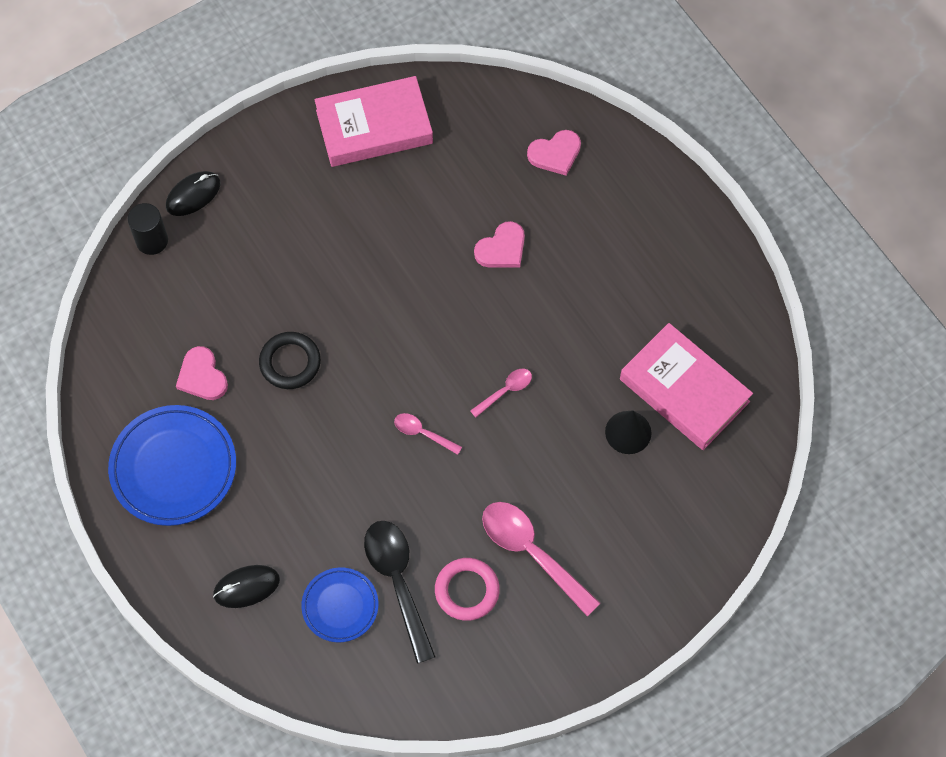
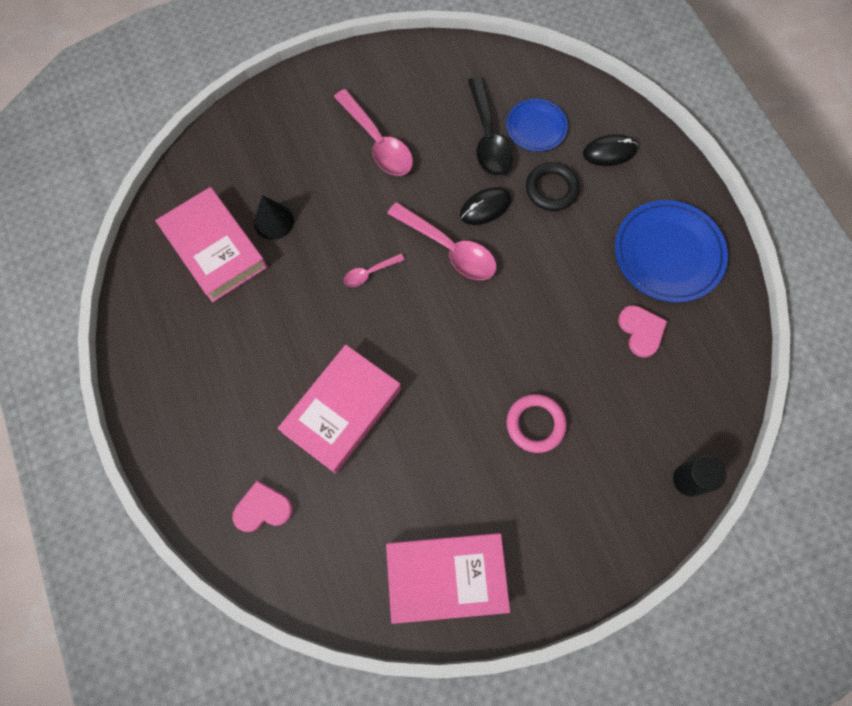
camera: 170 degrees left, 5 degrees up
(193, 195) = (646, 526): black mouse -> black mouse (485, 207)
(290, 362) = (559, 330): black ring -> black ring (551, 189)
(422, 433) = (449, 248): pink spoon -> pink spoon, size x1.97
(467, 590) = (435, 123): pink ring -> pink ring (535, 424)
(502, 248) = (342, 410): pink heart -> pink book

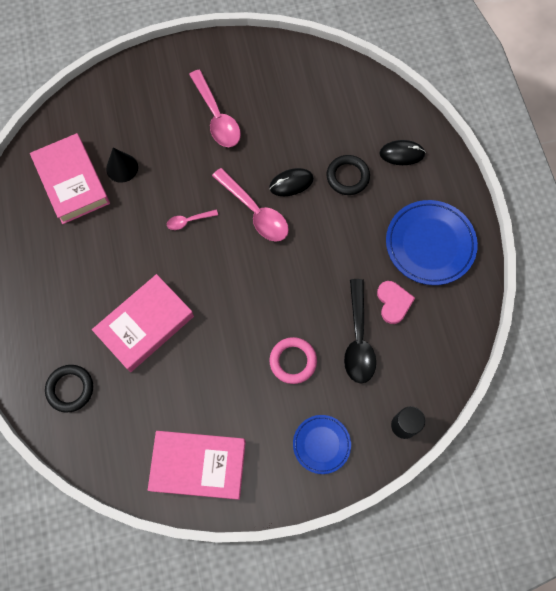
camera: 10 degrees right, 0 degrees up
(263, 508) = (70, 389): pink heart -> black ring
(488, 137) = (306, 126): black spoon -> black spoon (358, 339)
(536, 127) = (346, 124): blue plate -> blue plate (321, 444)

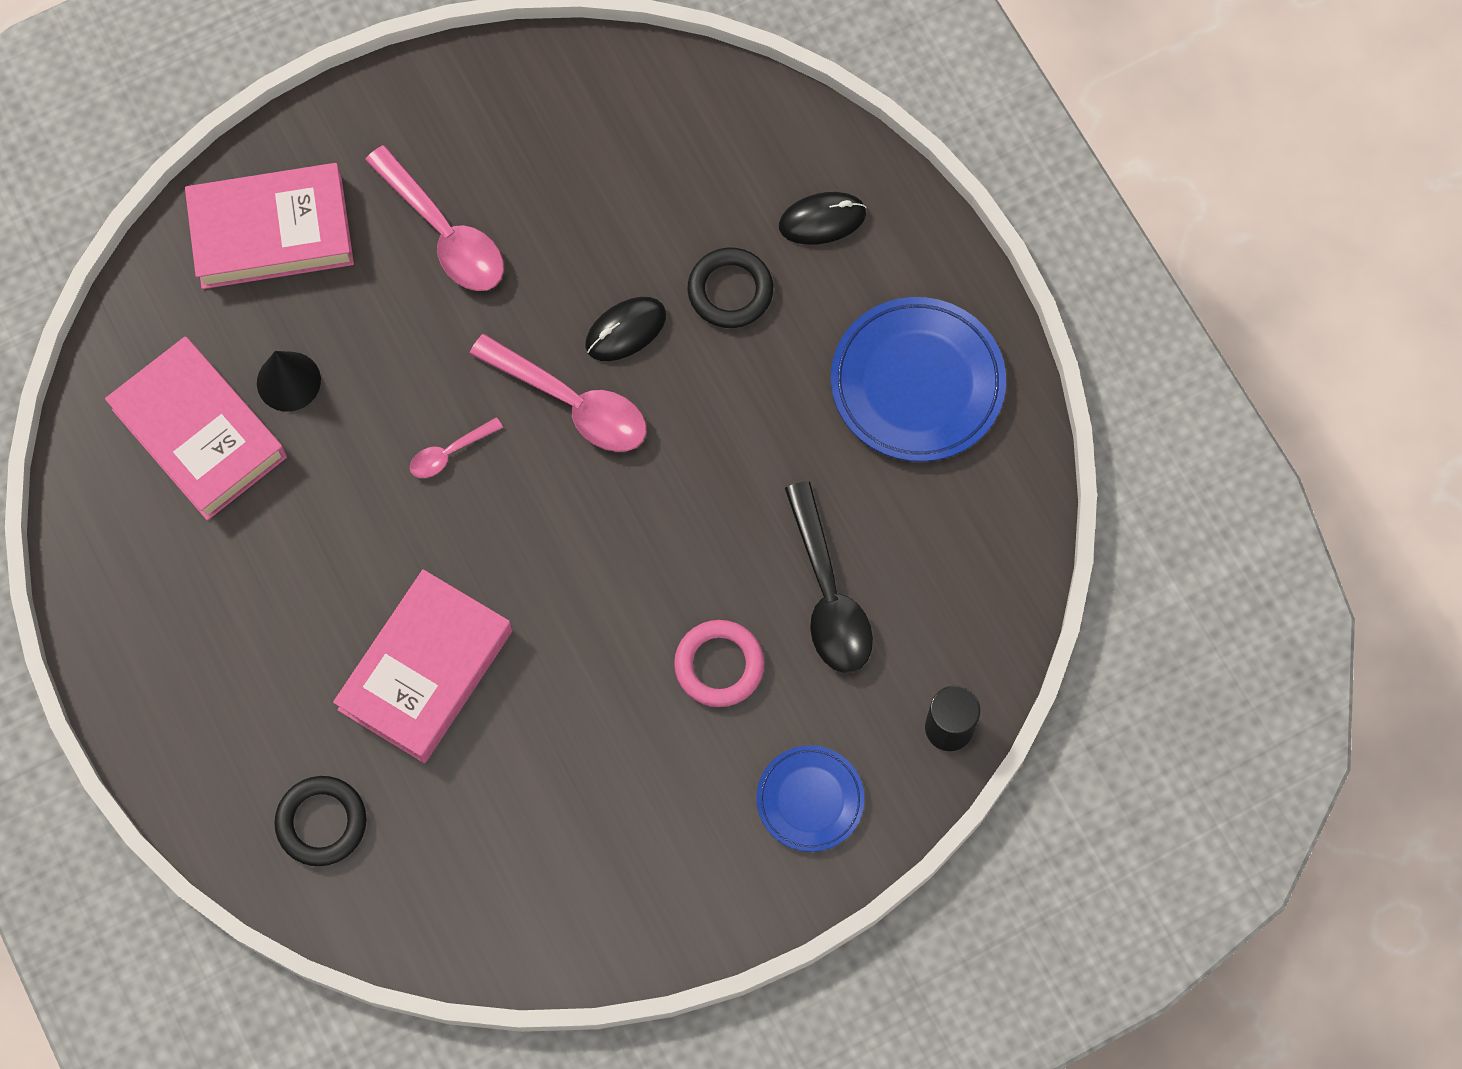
camera: 15 degrees left, 0 degrees up
(198, 465) = (599, 895): pink book -> pink book (272, 232)
(393, 302) = (876, 510): pink heart -> none

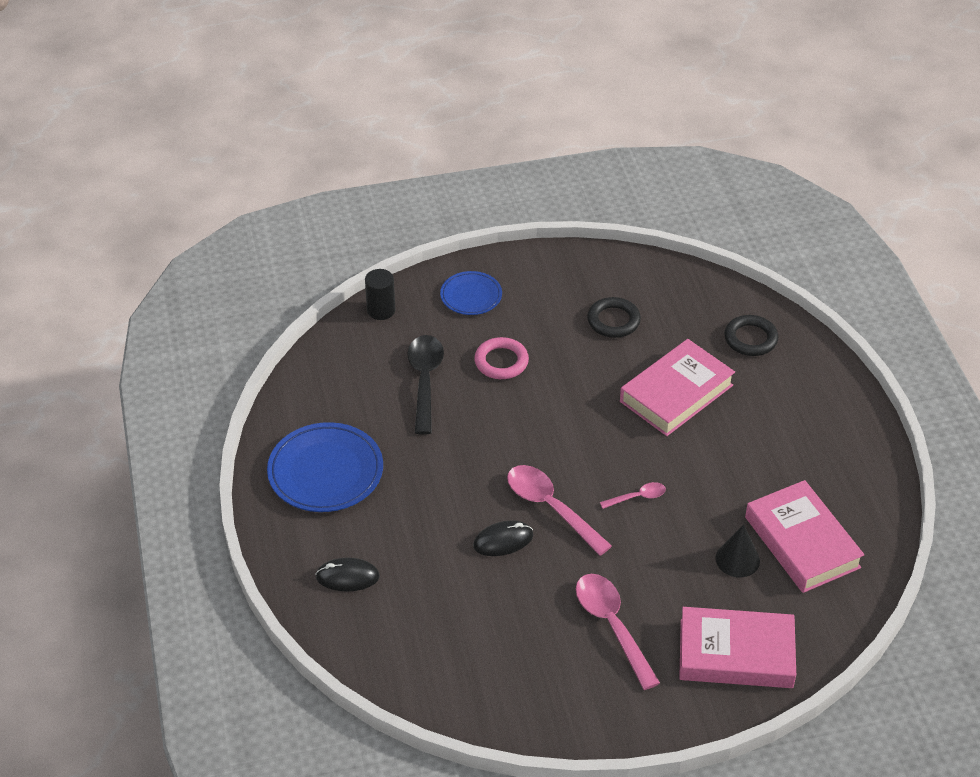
camera: 165 degrees left, 25 degrees down
(730, 291) = (425, 548): black ring -> black ring (613, 321)

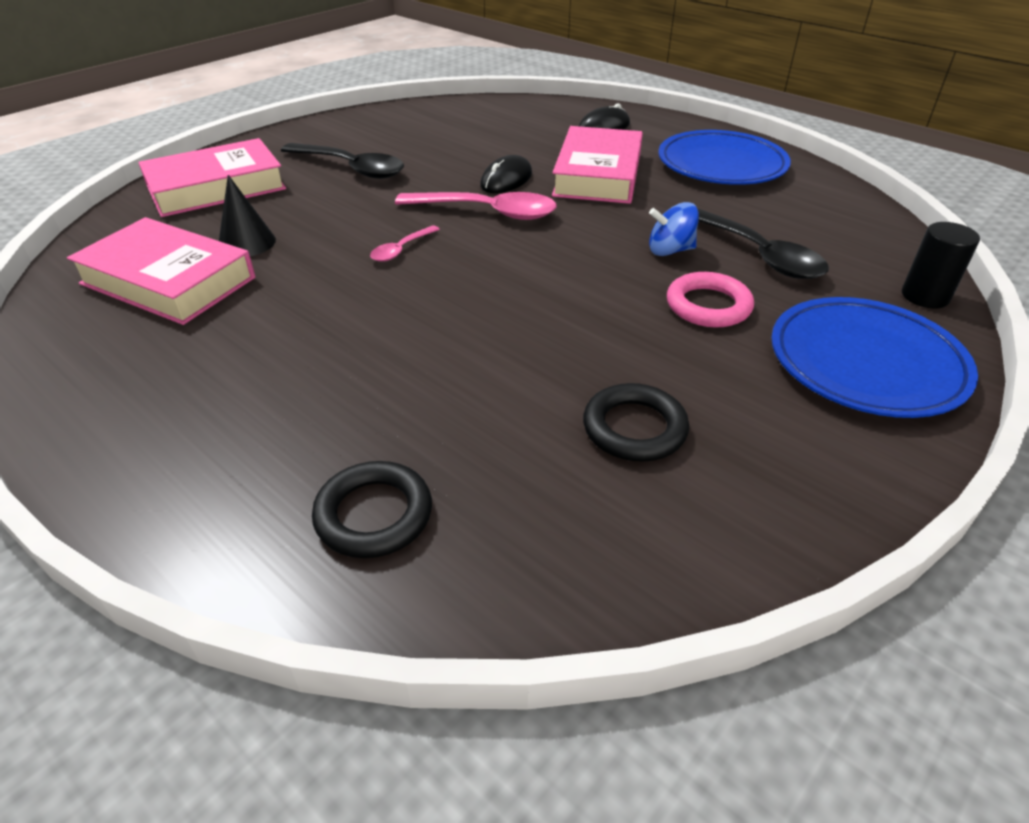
camera: 145 degrees right, 5 degrees down
(471, 296) = (866, 363): blue plate -> blue plate, size x1.70
(472, 409) = (670, 250): none -> blue spinning top
(612, 626) = (351, 168): pink spoon -> black spoon
(676, 393) = (441, 368): pink book -> pink book (598, 174)

